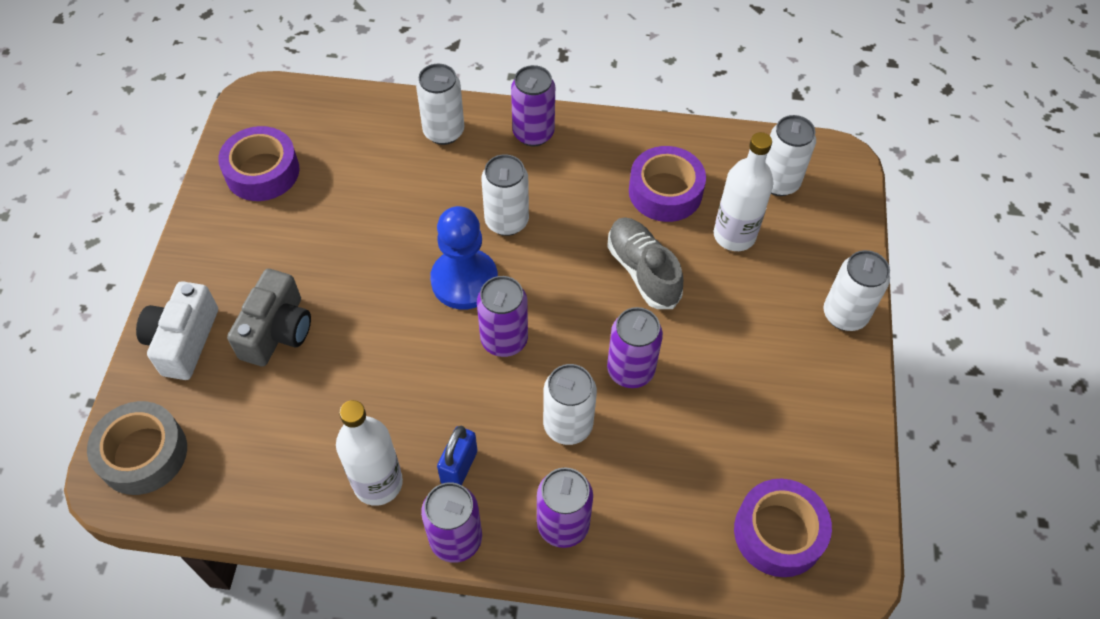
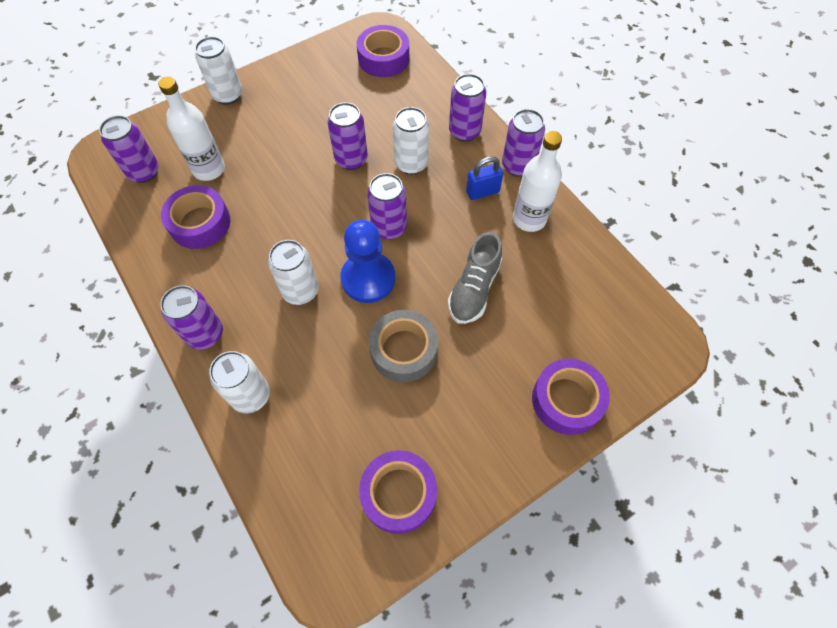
camera: 130 degrees left, 5 degrees up
(143, 454) = (644, 346): grey tape -> grey tape (404, 350)
(183, 341) = (567, 400): white camera -> purple tape
(277, 331) = (504, 351): grey camera -> none
(642, 271) = (276, 195): grey shoe -> grey shoe (474, 289)
(778, 182) = (144, 172): white can -> purple can

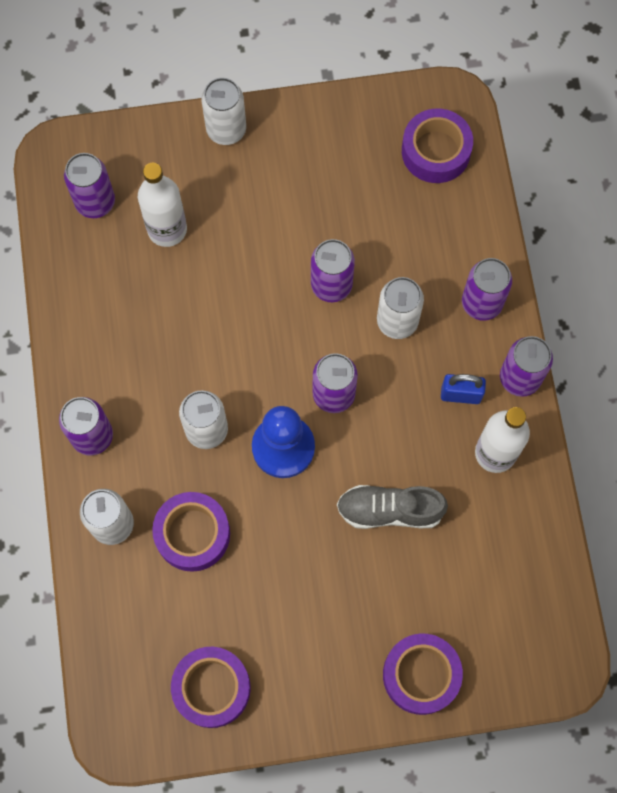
camera: 25 degrees right, 10 degrees up
(200, 223) = (133, 297): purple tape -> purple tape (192, 534)
(404, 350) = (283, 546): grey tape -> none
(474, 289) = (390, 510): grey shoe -> grey shoe turned 45 degrees clockwise

